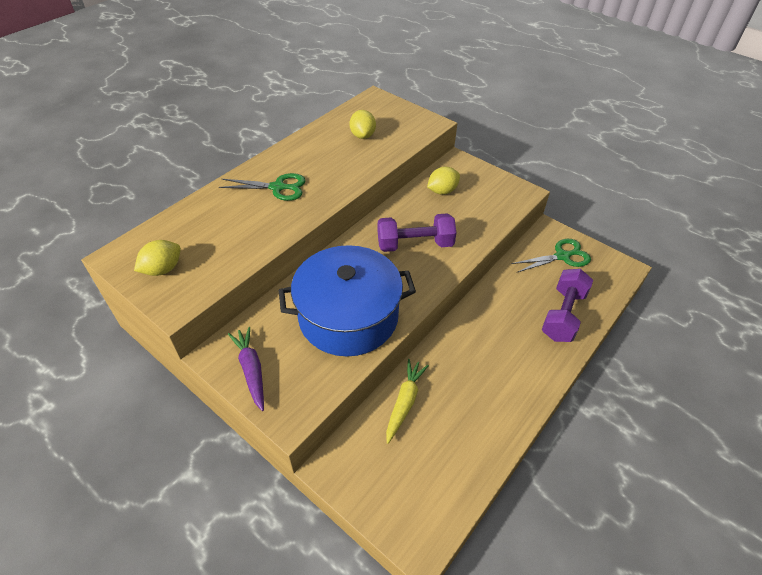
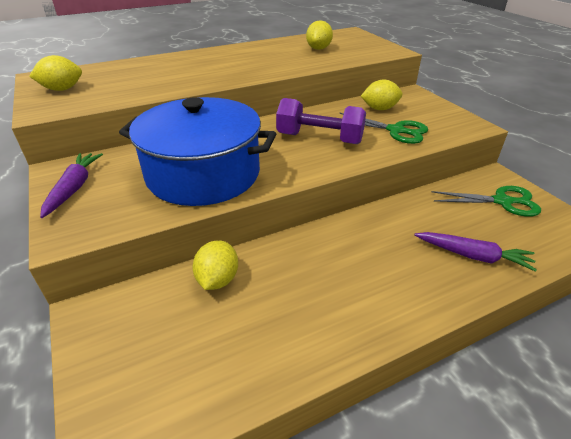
camera: 25 degrees right, 10 degrees down
(277, 187) = (211, 64): green scissors -> green scissors (395, 130)
(405, 402) = (217, 279): yellow carrot -> yellow lemon
(563, 315) = (473, 256): purple dumbbell -> purple carrot

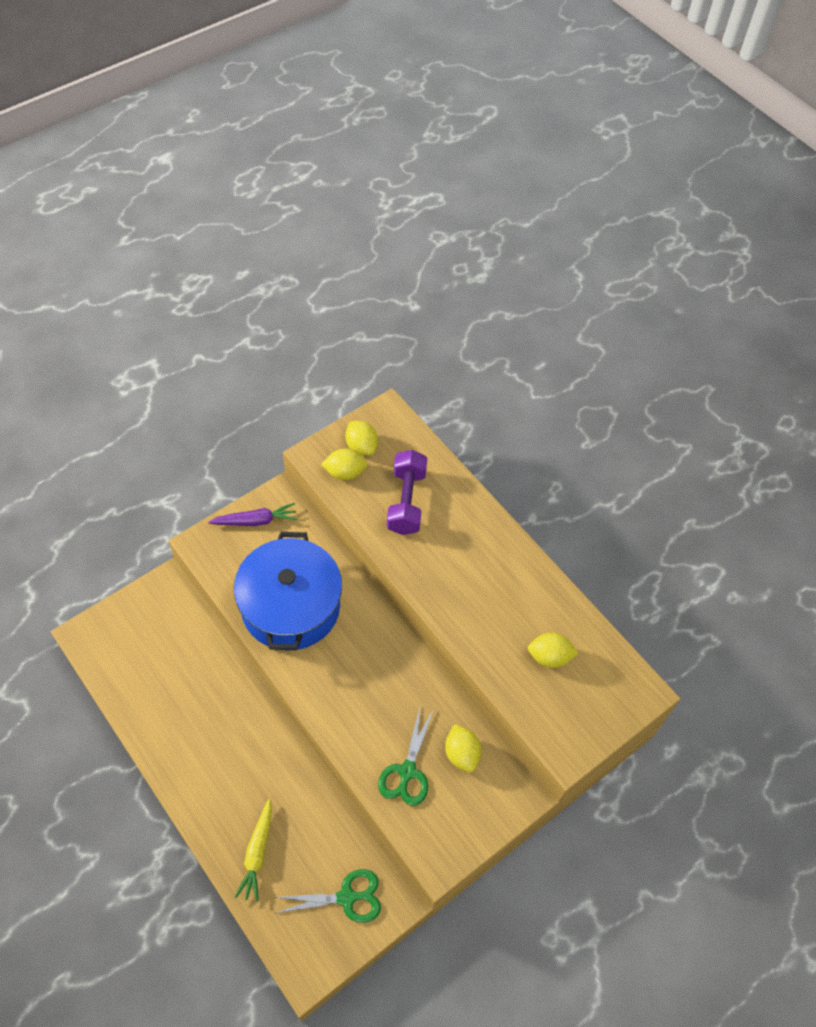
camera: 75 degrees right, 20 degrees up
(217, 279) = (206, 655): yellow lemon -> yellow lemon (345, 473)
(319, 138) = (373, 694): purple dumbbell -> purple dumbbell (406, 501)
(473, 256) = (257, 853): purple carrot -> yellow carrot
(502, 201) = (346, 897): green scissors -> green scissors turned 90 degrees counterclockwise

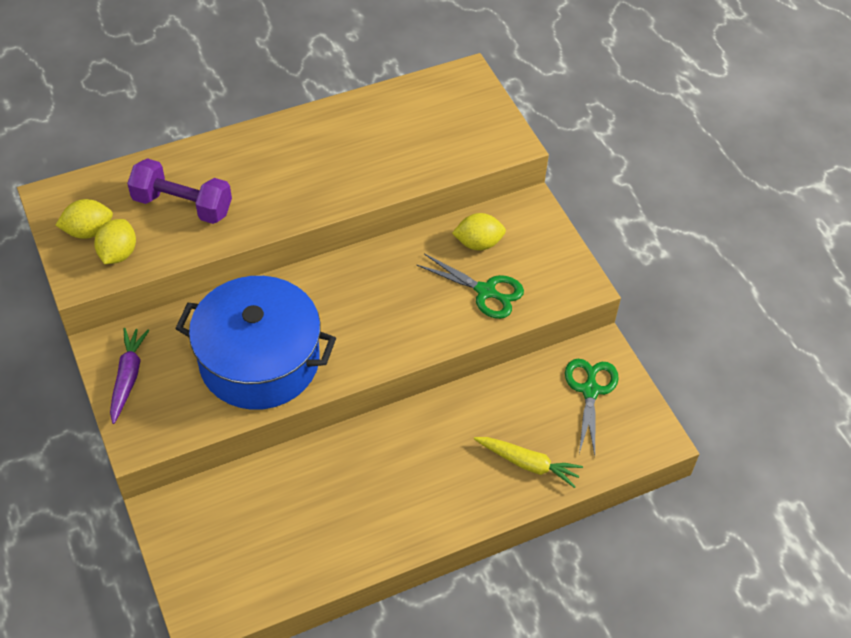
camera: 75 degrees left, 5 degrees down
(549, 657) = (410, 131): yellow lemon -> none

